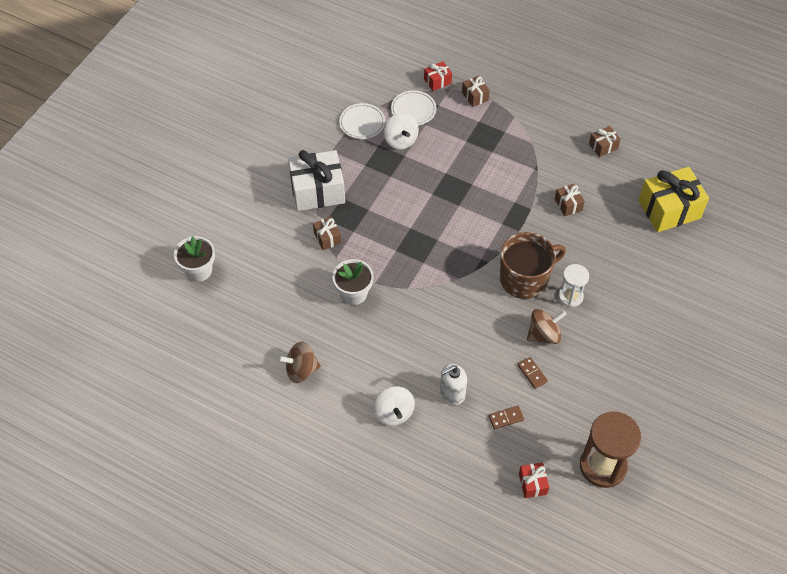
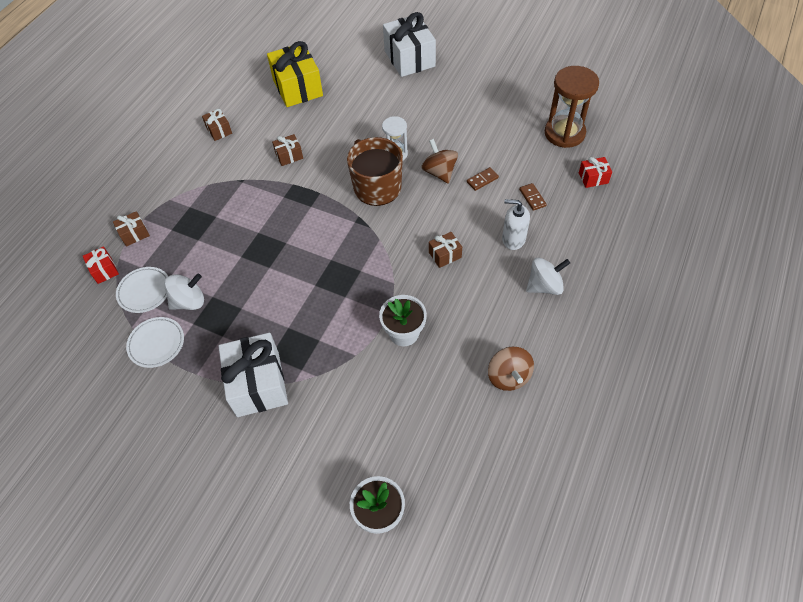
camera: 90 degrees left, 0 degrees up
(327, 238) = (328, 366): brown gift -> brown gift (445, 255)
(452, 393) = (513, 239): white soap dispenser -> white soap dispenser turned 135 degrees clockwise
(725, 317) = (409, 58): none -> white gift

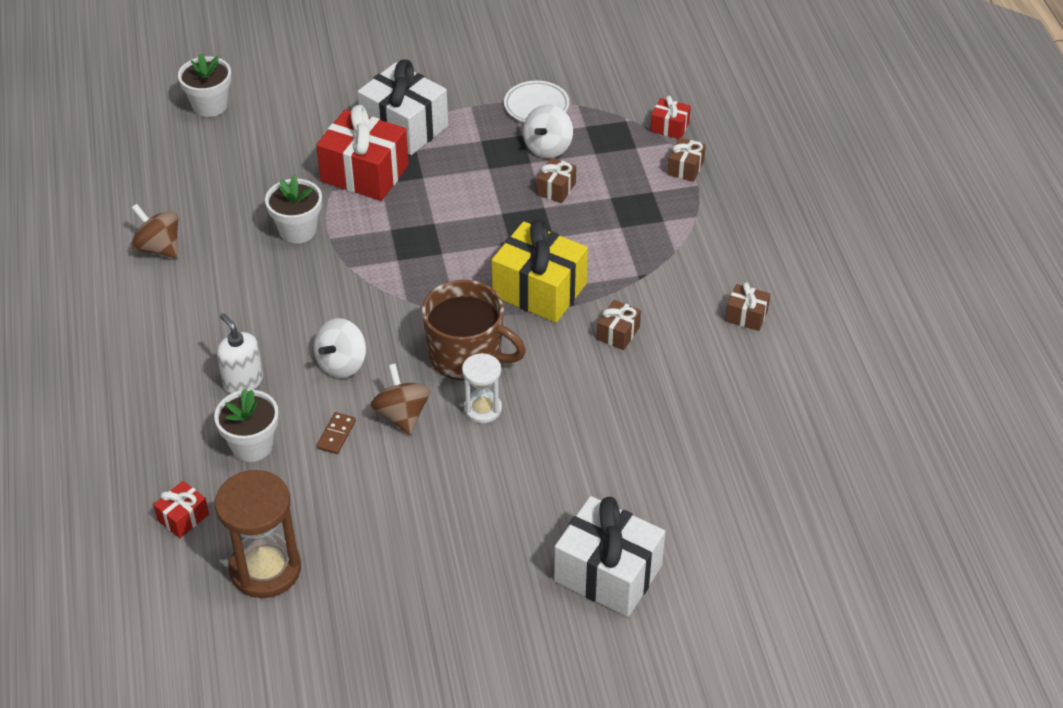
camera: 140 degrees right, 10 degrees down
(145, 291) = (603, 133): white plate -> none
(297, 87) = (719, 429): yellow gift -> yellow gift (539, 290)
(321, 356) = (365, 173): none -> red gift
(439, 172) = (402, 415): brown spinning top -> brown spinning top turned 135 degrees counterclockwise
(445, 255) = (314, 322): brown gift -> brown gift (556, 189)
(513, 239) = (243, 381): white soap dispenser -> white soap dispenser turned 105 degrees counterclockwise
(532, 198) = (252, 445): brown domino -> white flower pot
(544, 286) = (171, 349): white spinning top -> white spinning top (342, 364)

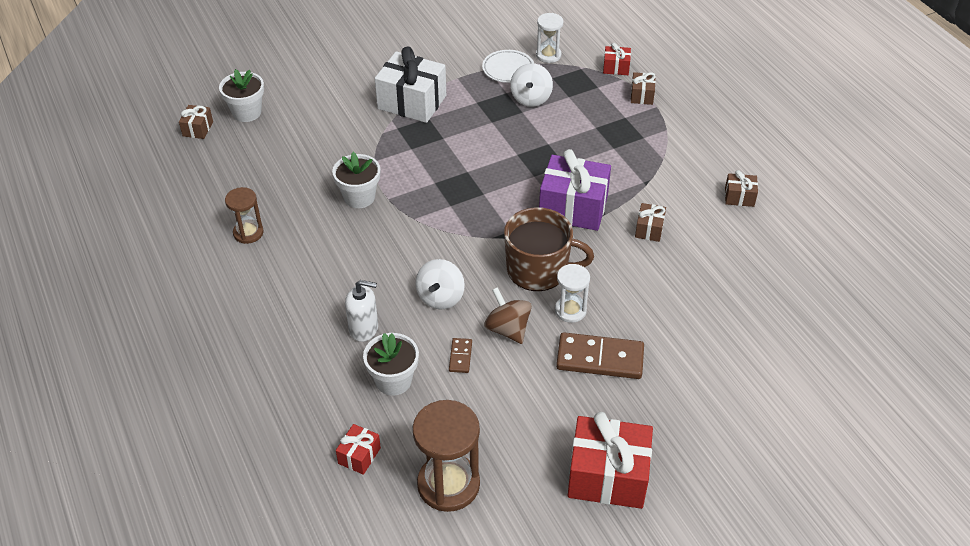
camera: 15 degrees left, 0 degrees up
(159, 248) = (248, 233): brown spinning top -> brown hourglass
(243, 381) = (364, 328): white soap dispenser -> white soap dispenser turned 150 degrees clockwise
(365, 173) = (395, 143): red gift -> red gift (607, 476)
(492, 470) = (600, 358): none -> brown domino
(539, 290) = (573, 208): yellow gift -> purple gift
(556, 189) = (551, 128): brown gift -> brown gift (198, 129)
(593, 97) = (548, 55): none -> white hourglass
(608, 573) = (730, 423): white gift -> none

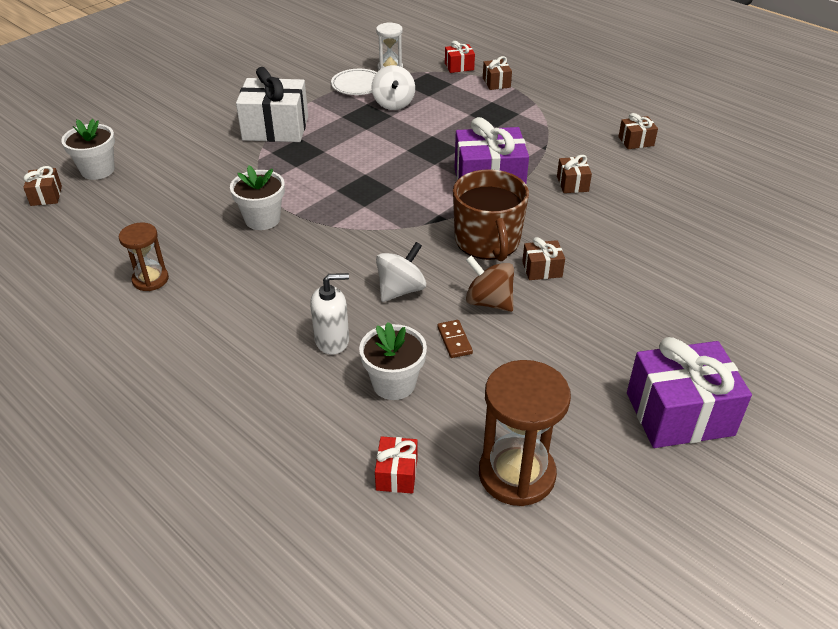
camera: 20 degrees left, 5 degrees down
(440, 297) = (401, 290): white spinning top -> white spinning top turned 135 degrees counterclockwise
(538, 270) = (488, 241): brown mug -> brown mug turned 90 degrees clockwise
(570, 310) = (542, 269): white hourglass -> brown gift
(600, 358) = (598, 305): brown domino -> none
(607, 476) = (679, 414): red gift -> purple gift

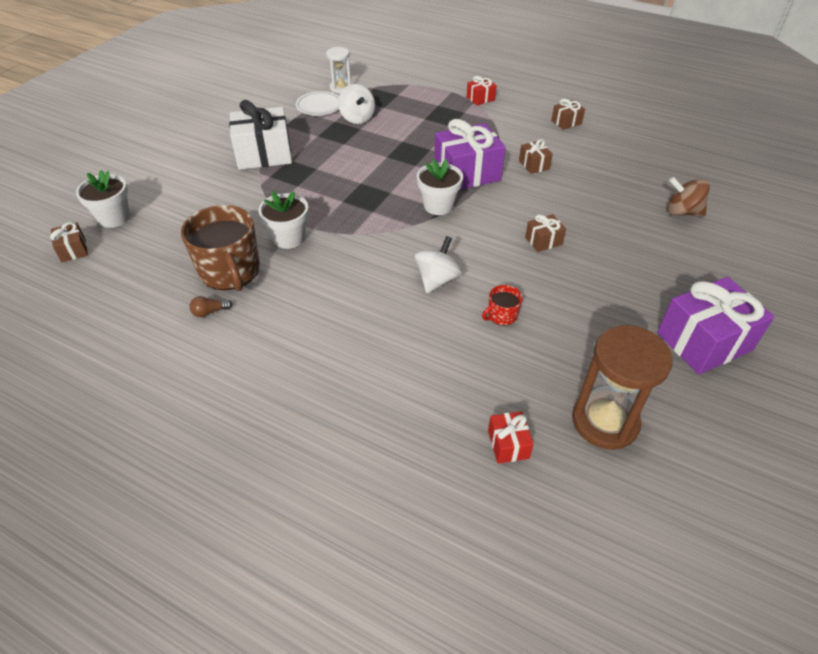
camera: 15 degrees left, 5 degrees up
(150, 279) = (210, 312): brown hourglass -> brown light bulb
(332, 340) = (399, 336): white soap dispenser -> none
(394, 383) = (469, 364): white flower pot -> white flower pot (438, 205)
(454, 340) = (501, 315): brown domino -> red mug
(459, 66) = (398, 79): red gift -> red gift (480, 98)
(488, 241) = (489, 224): brown mug -> brown mug (230, 271)
(489, 302) = (514, 276): brown spinning top -> brown spinning top (682, 212)
(496, 82) = (434, 89): brown gift -> none

